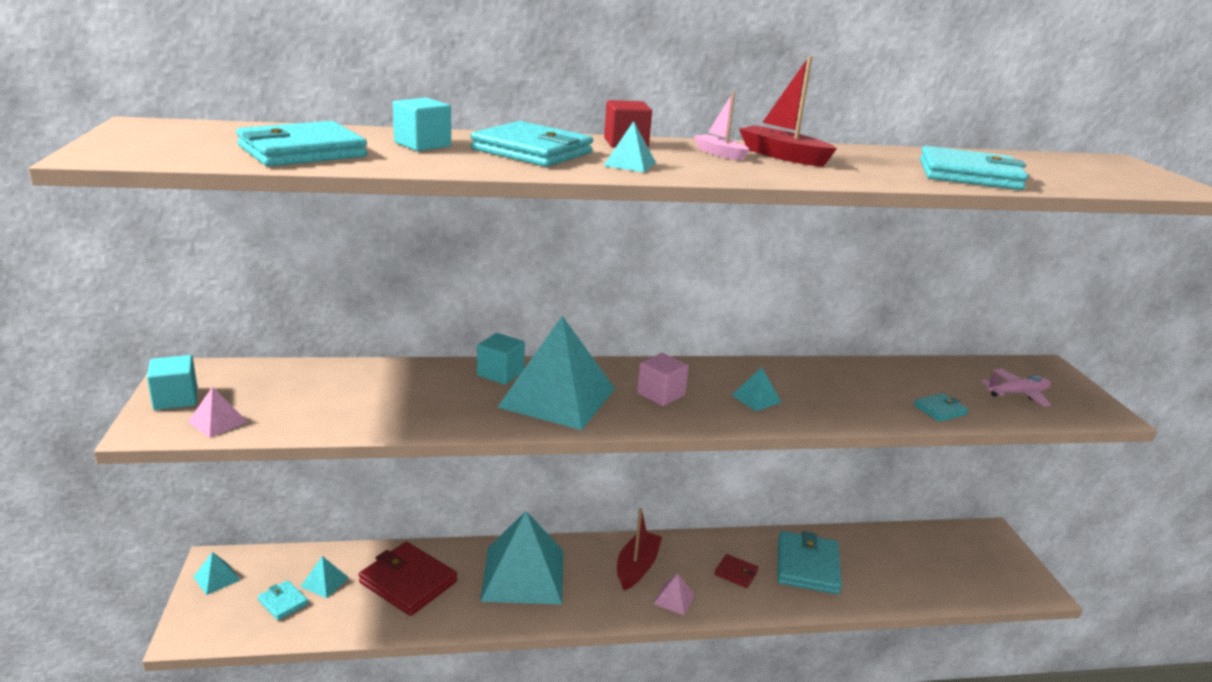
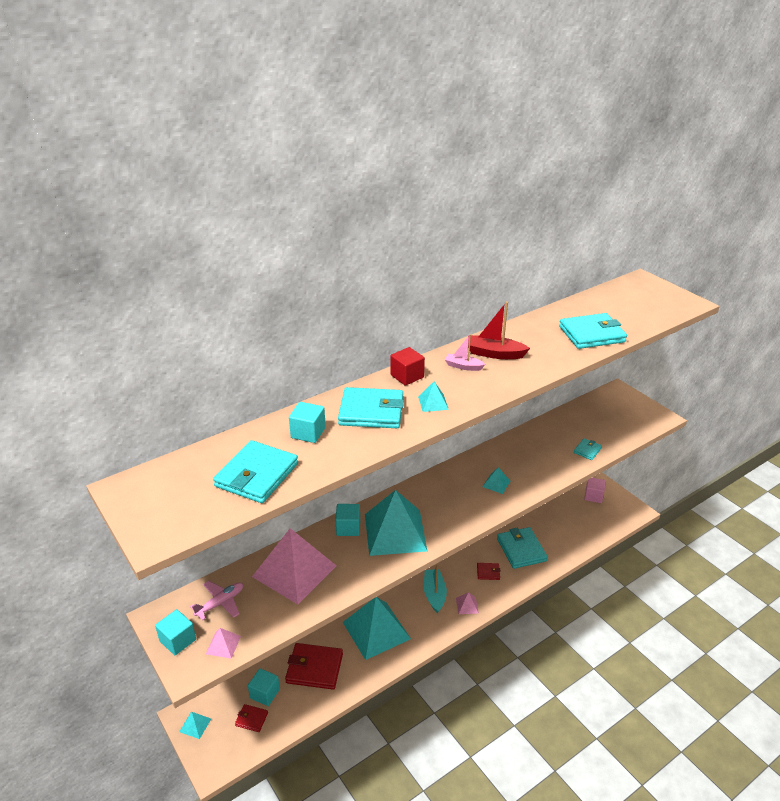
camera: 25 degrees left, 10 degrees up
(283, 602) = (251, 719): turquoise wallet -> red wallet
(324, 582) = (265, 693): turquoise pyramid -> turquoise cube
(386, 388) = (294, 571): none -> pink pyramid
(637, 567) = (434, 594): red boat -> turquoise boat
(660, 394) = (446, 503): pink cube -> pink cube (593, 496)
(1017, 393) = (615, 420): pink plane -> pink plane (220, 603)

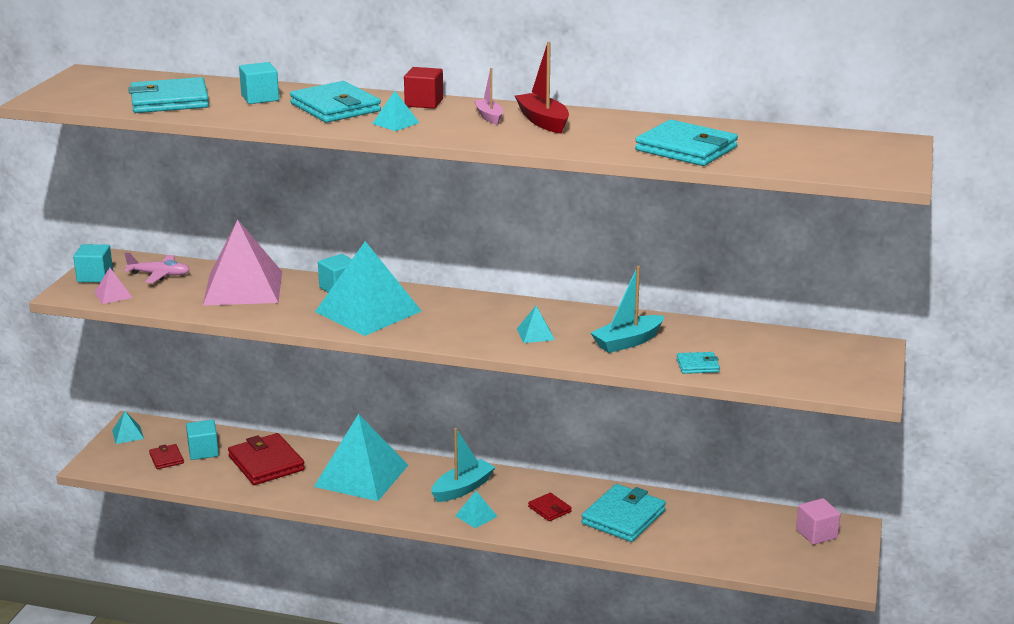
camera: 50 degrees right, 10 degrees down
(467, 605) = (476, 516): pink pyramid -> turquoise pyramid
(538, 458) = (627, 342): none -> turquoise boat

